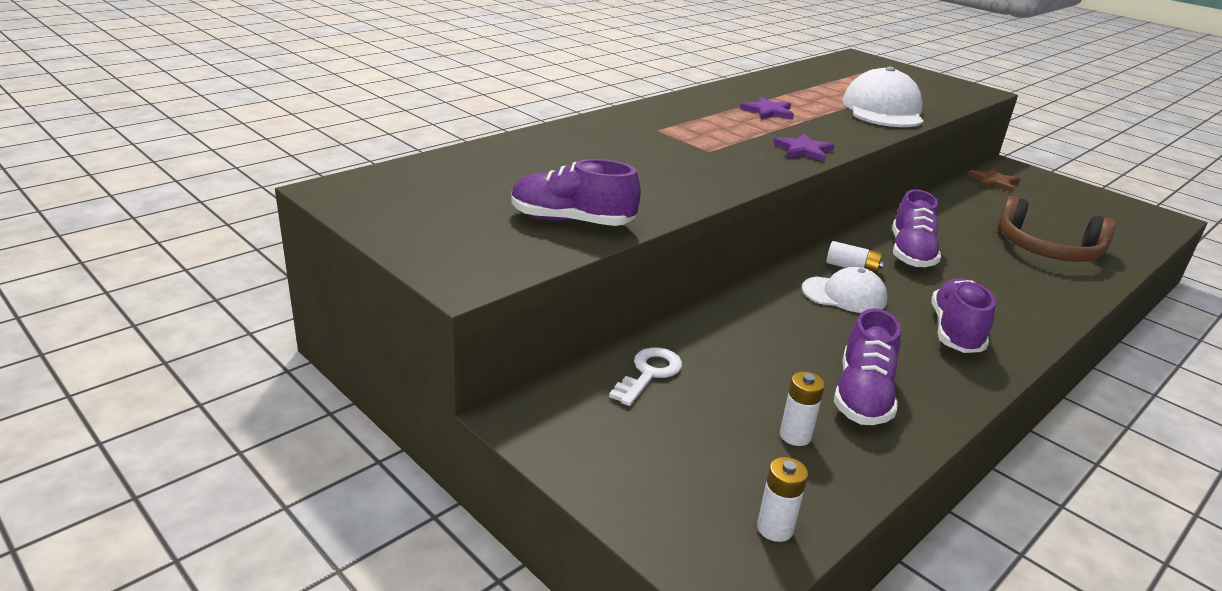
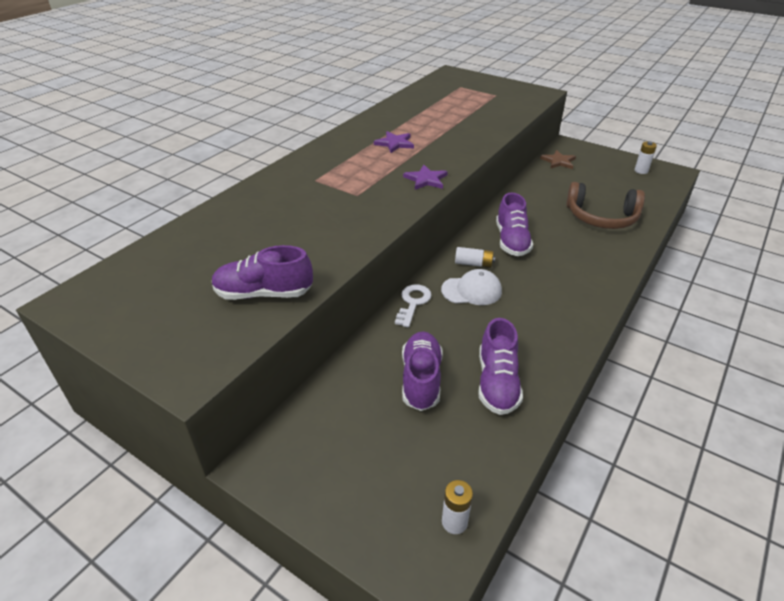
camera: 10 degrees left, 10 degrees up
(649, 373) = (344, 398): white key -> white key (413, 302)
(795, 436) = (456, 432): white battery -> white battery (641, 171)
(883, 110) = (476, 125): white cap -> none
(955, 332) = (551, 308): purple shoe -> purple shoe (421, 379)

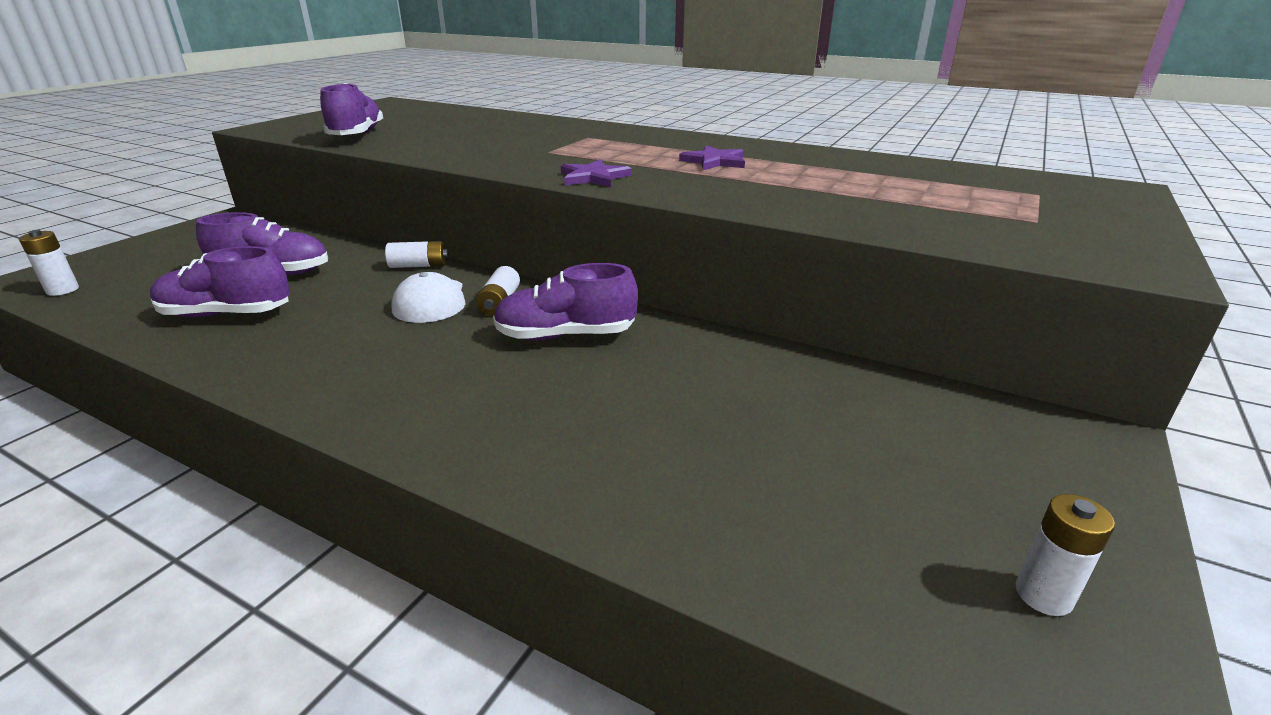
camera: 85 degrees right, 10 degrees down
(413, 302) = (419, 265): white key -> white battery
(558, 161) = (962, 413): brown star -> none
(601, 217) = (676, 456): brown headphones -> none

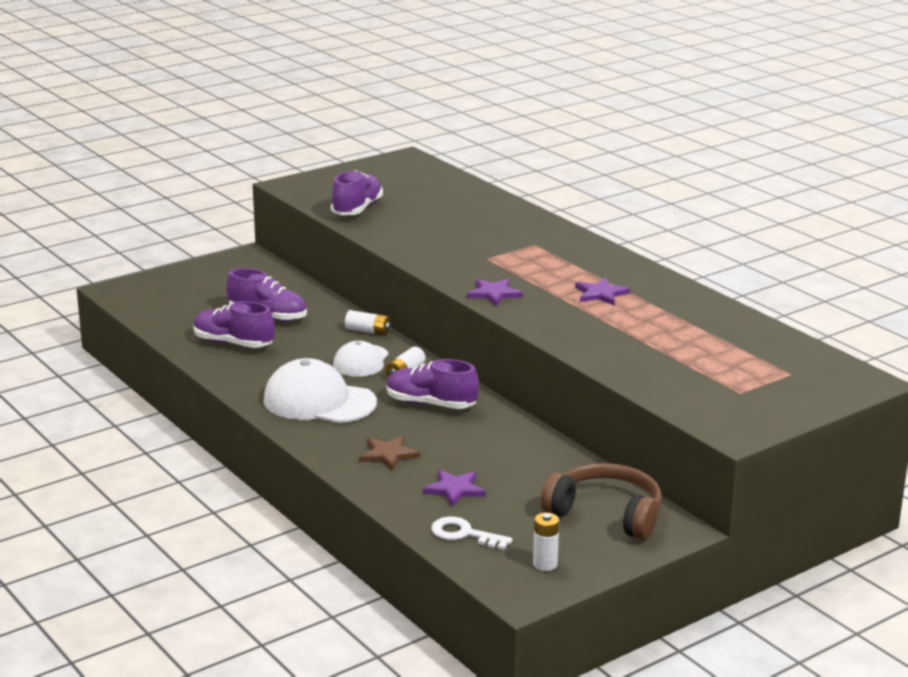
camera: 25 degrees right, 5 degrees down
(63, 290) = (138, 303): white battery -> none
(396, 369) = (319, 401): none -> white cap
(562, 431) = (388, 454): none -> brown star
(722, 468) = (455, 489): none -> purple star
(833, 569) = (464, 534): none -> white key
(979, 443) = (606, 514): none -> brown headphones

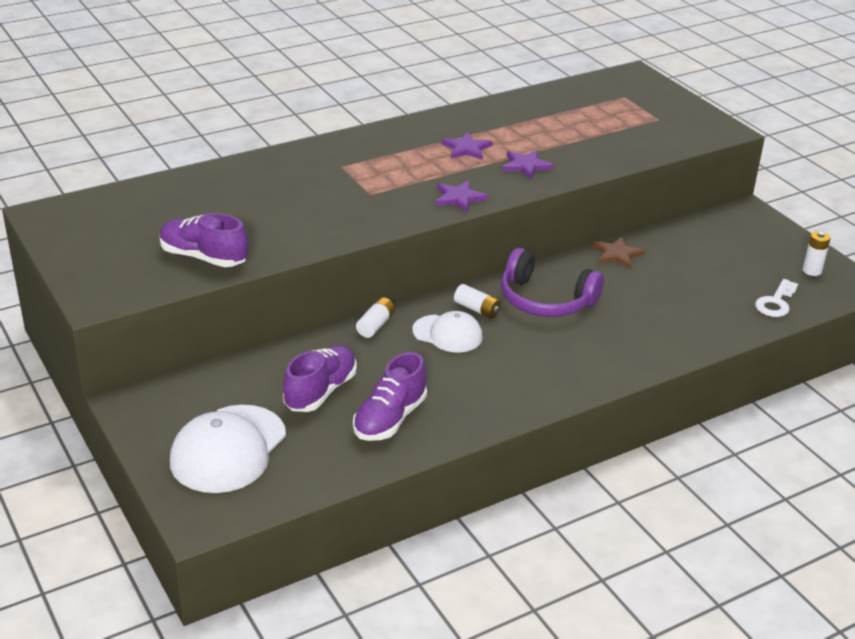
camera: 85 degrees left, 10 degrees up
(319, 401) = (537, 365): white cap -> white cap (228, 449)
(388, 454) = (645, 330): brown star -> brown star (617, 254)
(431, 404) = (545, 300): purple shoe -> purple headphones
(455, 489) = (704, 300): purple star -> purple star (526, 166)
(606, 514) = (731, 236): brown headphones -> none

